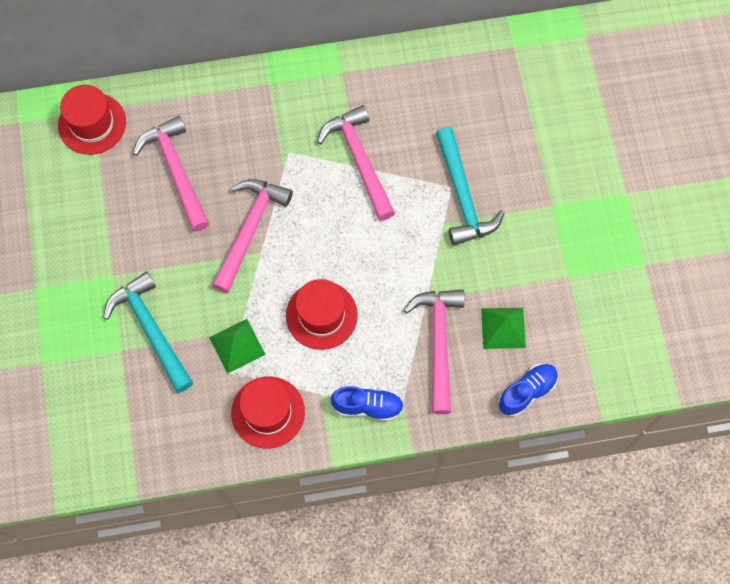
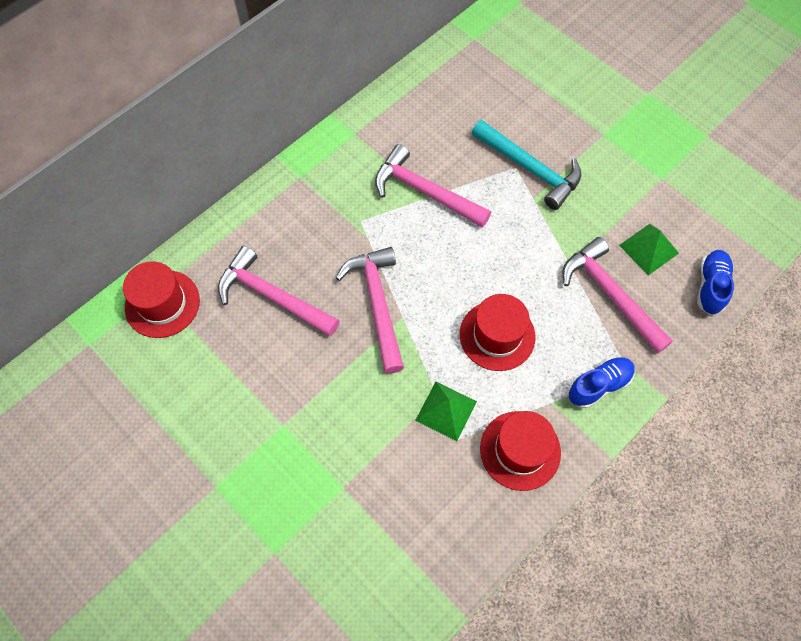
camera: 35 degrees left, 5 degrees down
(151, 330) = (357, 450): turquoise hammer -> none

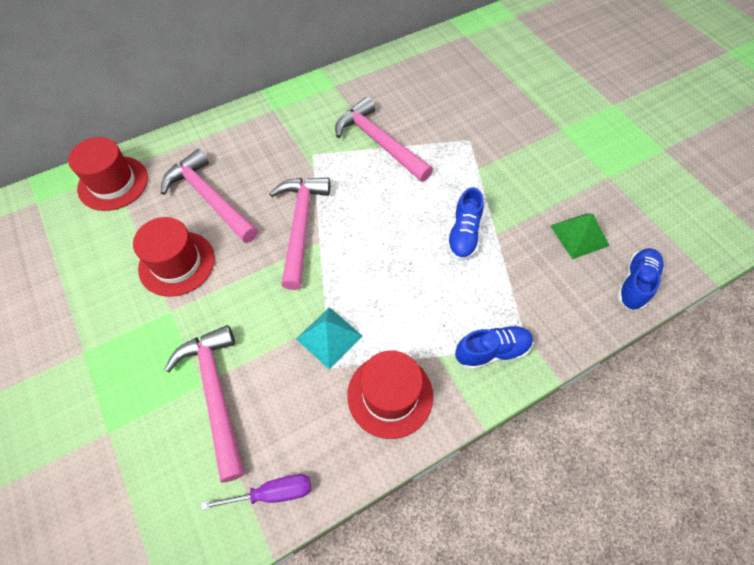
camera: 15 degrees right, 5 degrees down
(445, 564) = (272, 493): none -> purple screwdriver
(446, 411) = (329, 337): green pyramid -> turquoise pyramid
(497, 335) = (403, 279): red hat -> red hat (177, 263)
(530, 168) = (483, 143): turquoise hammer -> none
(540, 274) = (463, 234): none -> blue shoe
(610, 294) = (528, 268): pink hammer -> pink hammer (215, 394)

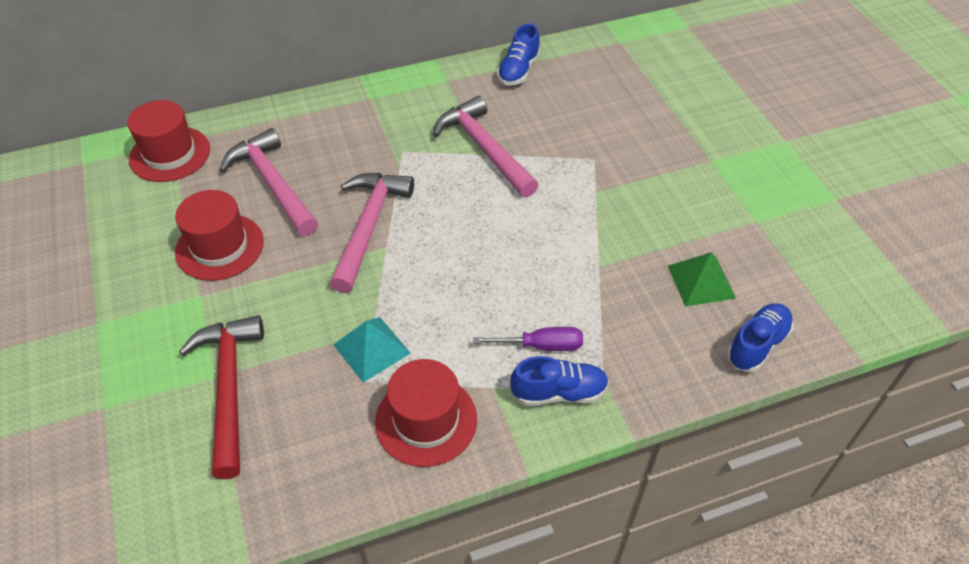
camera: 10 degrees right, 10 degrees down
(215, 394) = (229, 388): pink hammer -> red hammer
(272, 493) = (266, 500): purple screwdriver -> purple screwdriver (541, 346)
(463, 234) = (559, 261): blue shoe -> blue shoe (518, 71)

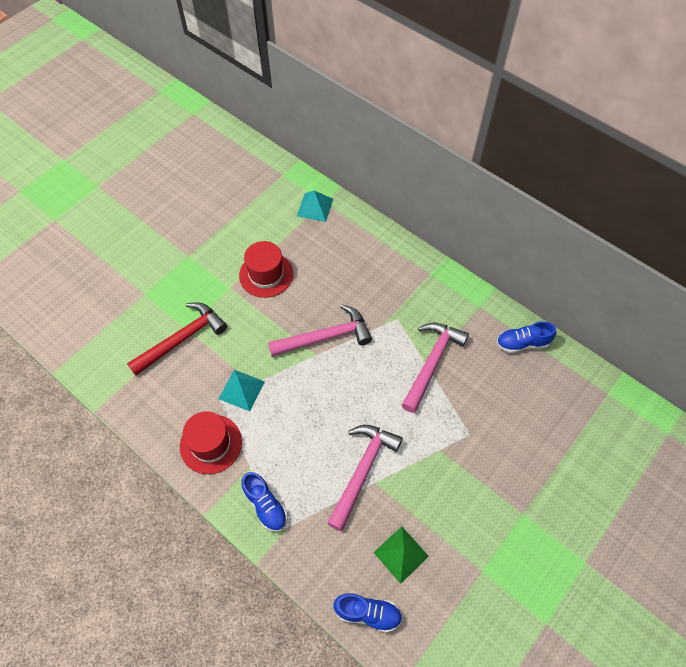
camera: 60 degrees right, 10 degrees up
(170, 154) = (315, 207): red hat -> turquoise pyramid
(273, 184) = (326, 269): pink hammer -> pink hammer (362, 470)
(541, 346) = (293, 478): purple screwdriver -> none

